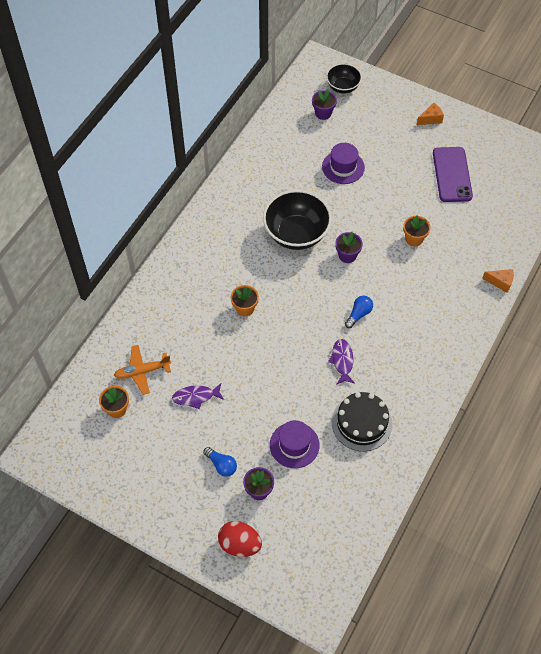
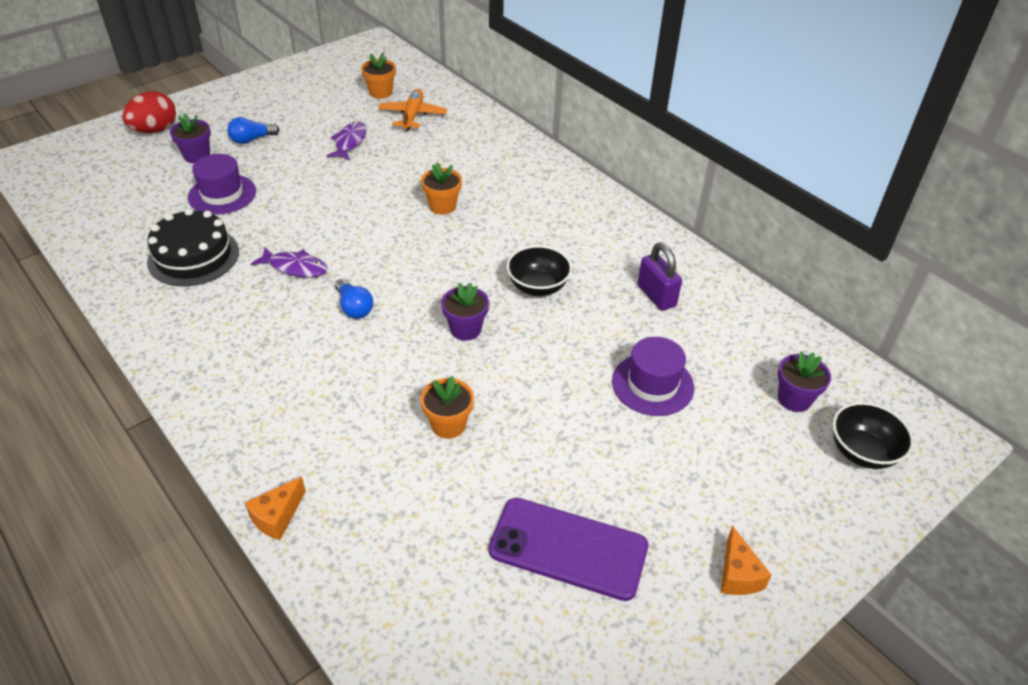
camera: 110 degrees right, 15 degrees down
(276, 179) = (656, 296): none -> purple padlock
(296, 234) = (538, 287): black bowl -> black bowl, size x0.58

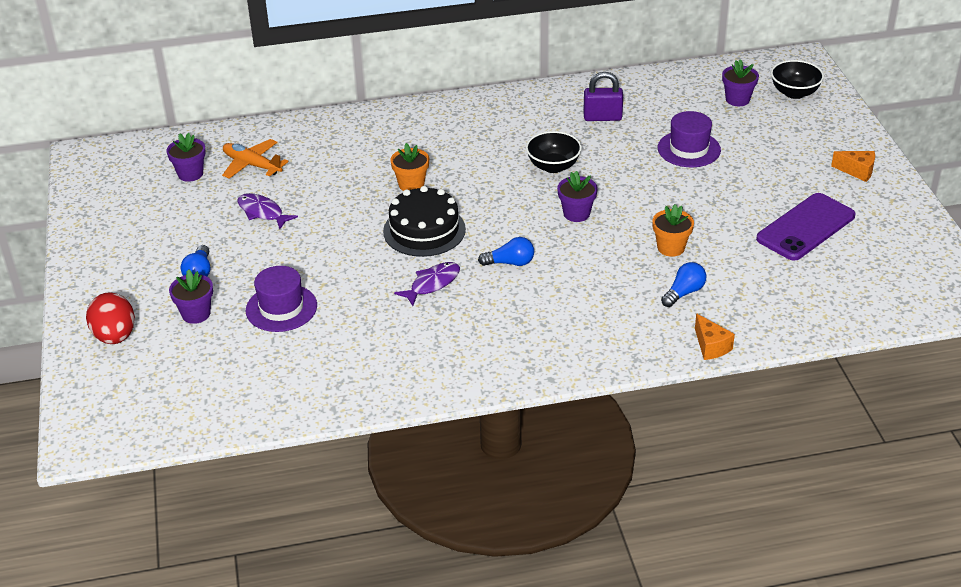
camera: 60 degrees left, 5 degrees down
(193, 256) = (368, 341): black cake -> black cake (424, 230)
(369, 462) = (684, 293): none -> blue light bulb
(380, 92) = (190, 174): orange flower pot -> purple flower pot

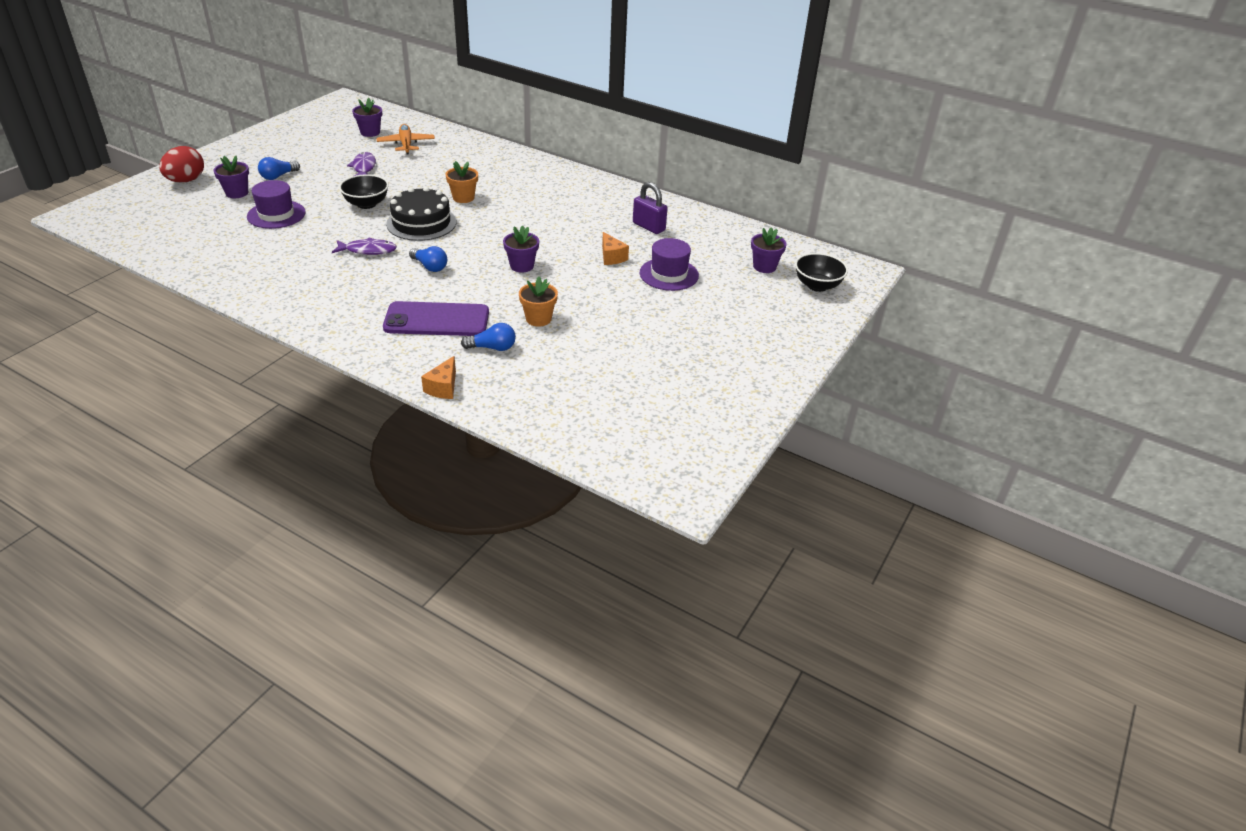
camera: 40 degrees right, 0 degrees up
(553, 166) = (562, 234): black bowl -> black bowl (366, 204)
(806, 227) = (654, 365): purple phone -> purple phone (437, 320)
(857, 171) = (766, 357): orange cheese -> orange cheese (611, 257)

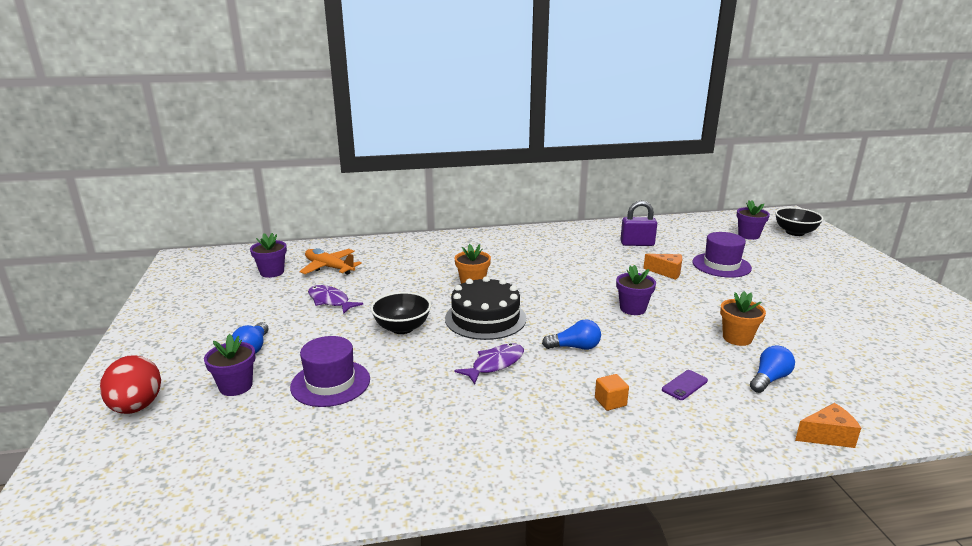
camera: 40 degrees left, 15 degrees down
(378, 302) = (610, 402): none -> orange cube
(437, 320) = (684, 385): purple phone -> purple phone, size x0.41
(443, 387) = (827, 436): orange cheese -> orange cheese turned 75 degrees counterclockwise

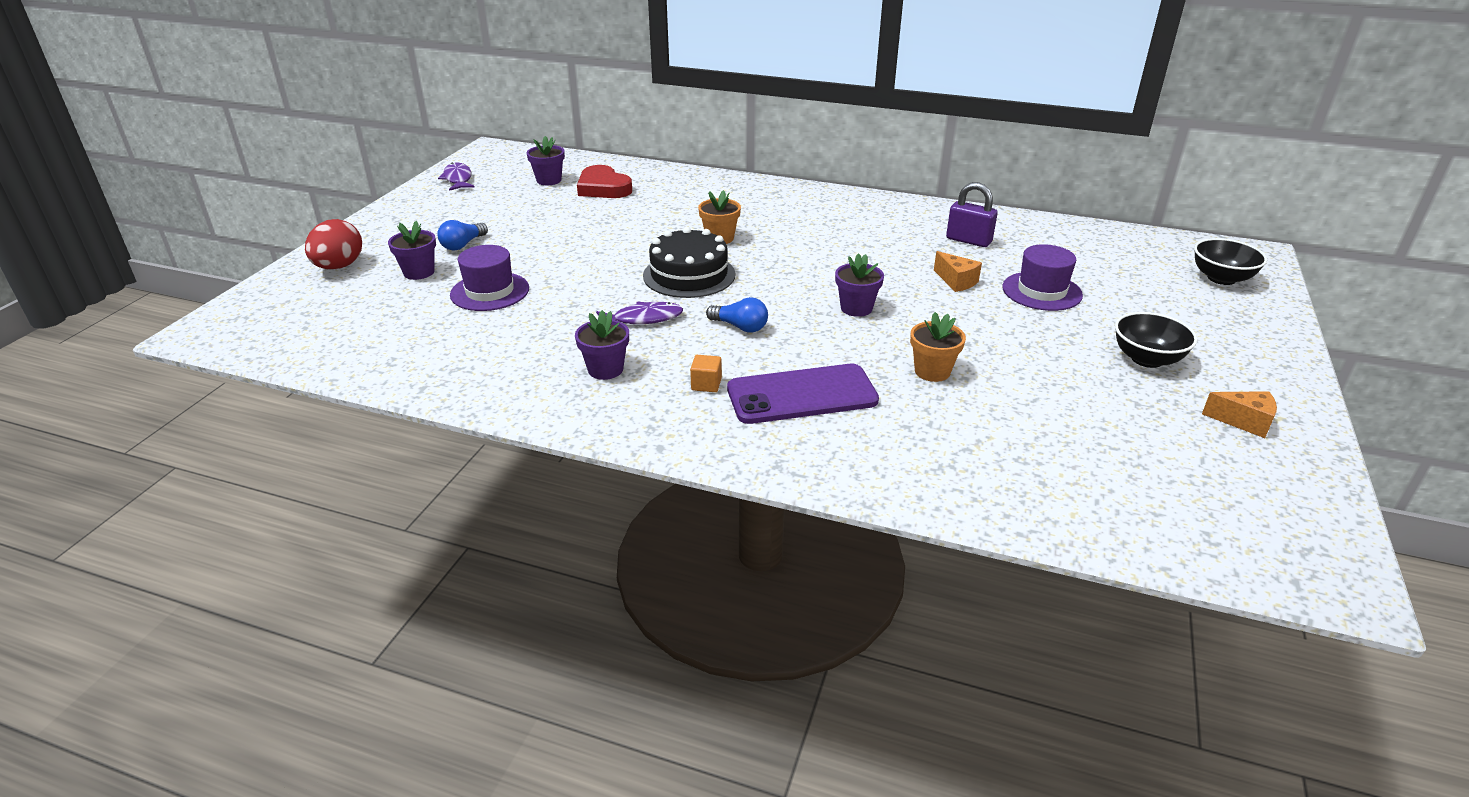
camera: 30 degrees right, 10 degrees up
(329, 267) = (603, 188): orange plane -> red heart
(330, 301) = (568, 220): purple fish -> purple fish (458, 179)
(402, 328) = (602, 262): black bowl -> black bowl (1147, 359)
(684, 385) = (802, 395): purple phone -> purple phone, size x2.44
(748, 235) = (1142, 266): purple flower pot -> purple flower pot (605, 369)
(769, 379) = (904, 420): blue light bulb -> none
(827, 436) = (883, 488): orange cheese -> orange cheese (1243, 422)

